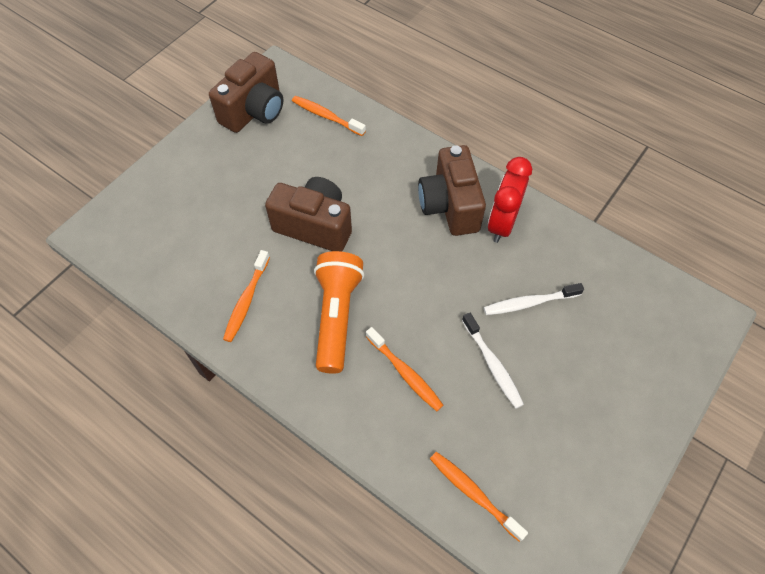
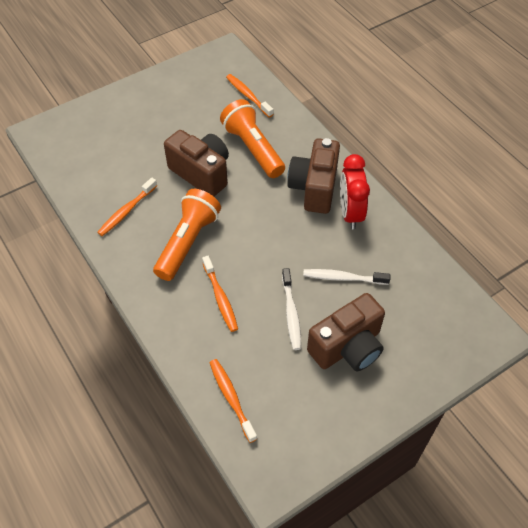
camera: 20 degrees right, 5 degrees down
(254, 111) = (194, 77): brown camera -> brown camera (347, 347)
(360, 178) = (253, 148): none -> orange flashlight
(502, 223) = (350, 213): red clock -> red clock turned 45 degrees counterclockwise

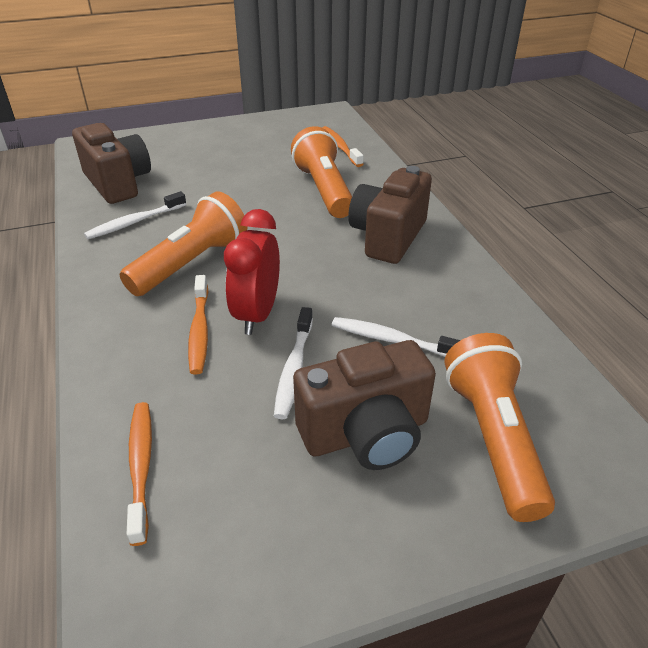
camera: 15 degrees right, 15 degrees down
(126, 211) = (135, 222): orange toothbrush -> white toothbrush
(201, 173) = (248, 202): brown camera -> brown camera (118, 183)
(350, 213) = (429, 269): red clock -> red clock (257, 314)
(416, 333) = (492, 438): none -> orange flashlight

